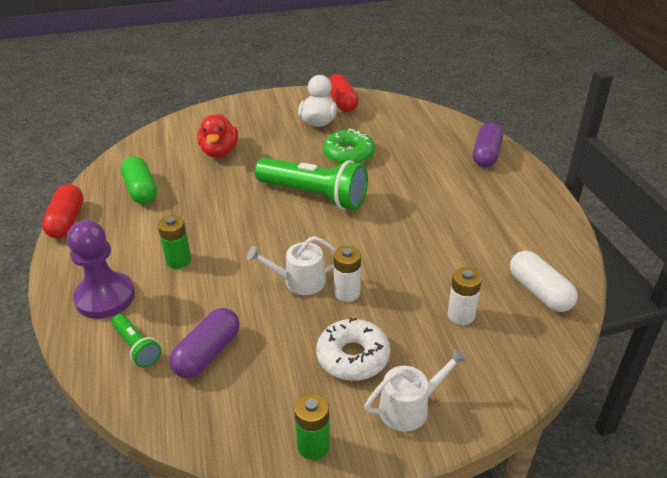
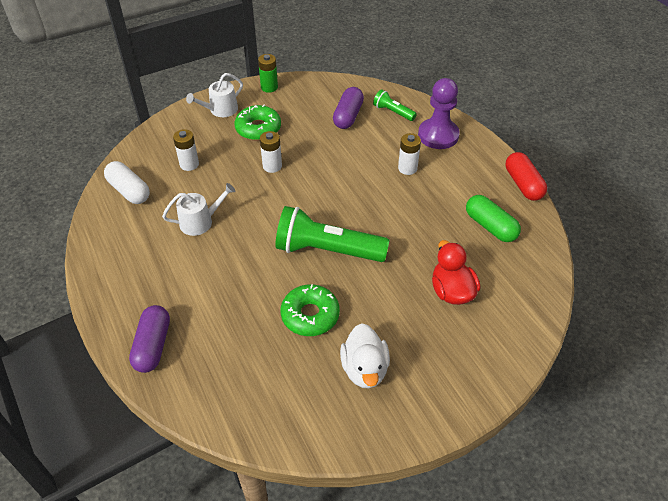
camera: 165 degrees right, 10 degrees up
(178, 260) = (407, 168): green battery -> white battery
(299, 281) = (309, 168): white watering can -> white watering can (200, 222)
(342, 102) = (347, 422): red capsule -> none
(353, 357) = (258, 128): white donut -> green donut

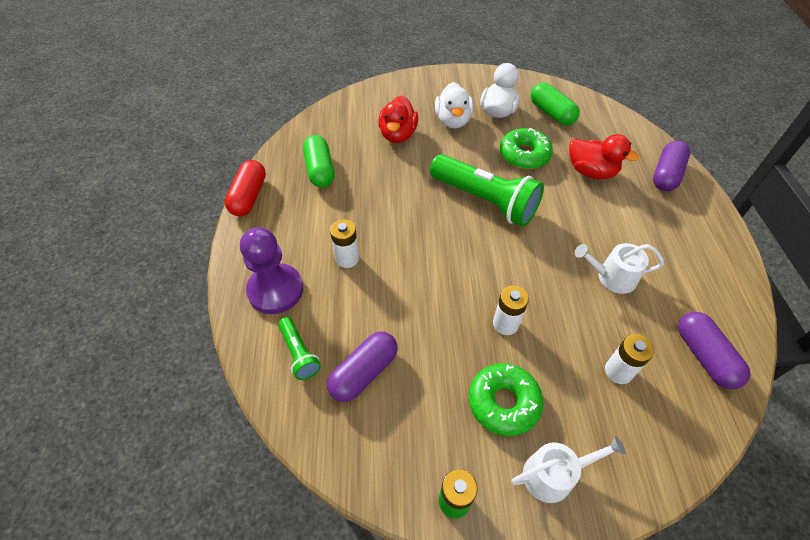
camera: 155 degrees left, 5 degrees up
(129, 191) = (704, 356): white capsule -> purple capsule
(234, 320) = (591, 171): none -> red duck
(299, 392) = (551, 113): none -> green capsule
(407, 333) = (453, 120): none -> white duck

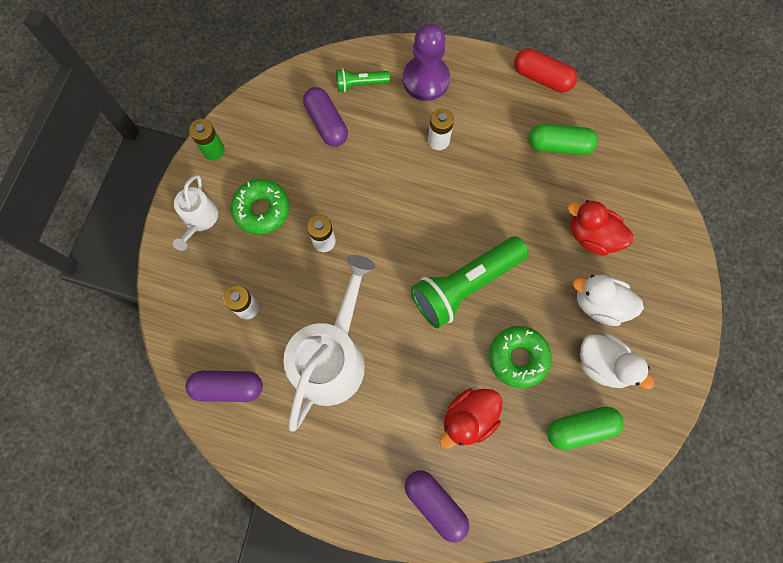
camera: 110 degrees right, 20 degrees up
(612, 277) = (332, 357): white watering can -> white watering can, size x1.96

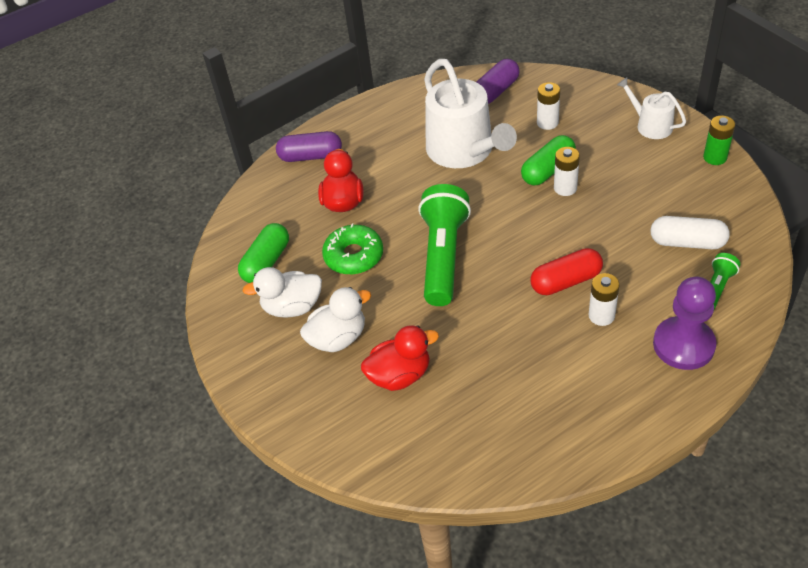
camera: 135 degrees right, 25 degrees down
(262, 210) = (628, 163): green donut -> none
(326, 123) = (687, 242): purple capsule -> white capsule
(542, 78) = (608, 452): red capsule -> red capsule (566, 281)
(559, 145) = (514, 412): green capsule -> green capsule (548, 170)

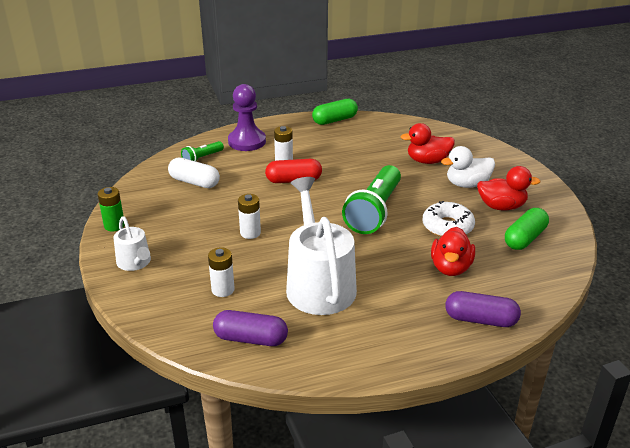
camera: 170 degrees left, 15 degrees down
(292, 307) = (501, 206): white duck -> red duck
(354, 256) = (447, 227): green donut -> white donut
(495, 91) = (251, 339): purple capsule -> purple capsule turned 45 degrees clockwise
(548, 170) = (254, 249): green capsule -> green capsule (335, 120)

